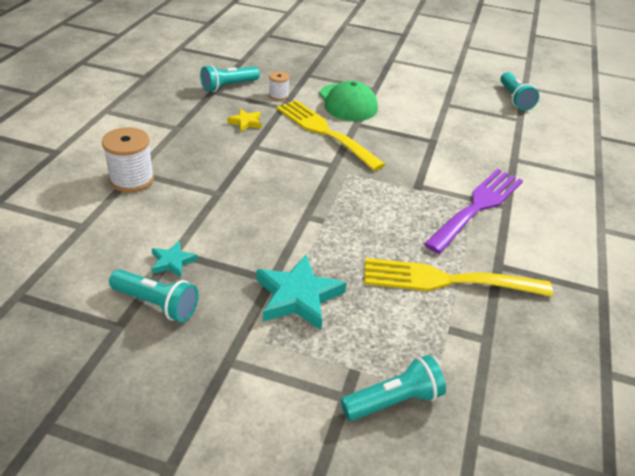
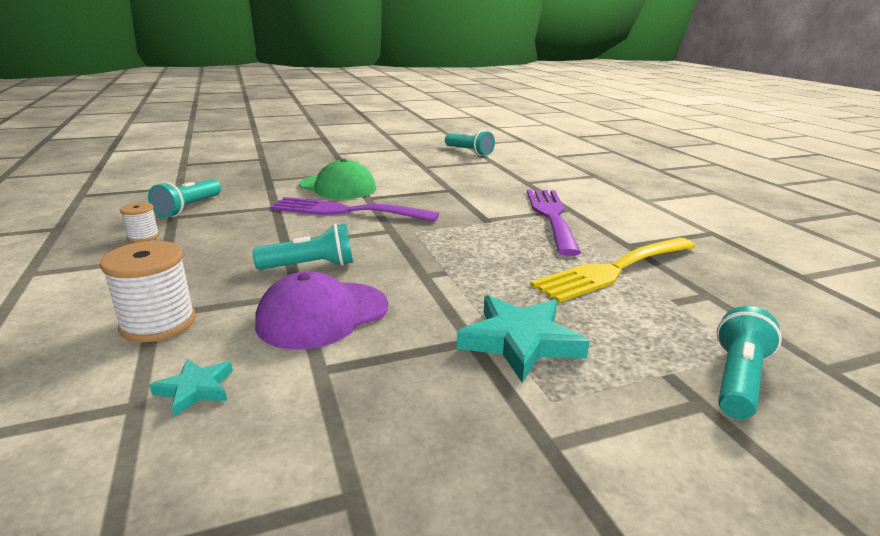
camera: 35 degrees left, 15 degrees down
(157, 304) = (373, 436): turquoise flashlight -> turquoise flashlight (310, 266)
(172, 262) = (331, 380): turquoise star -> turquoise star (195, 389)
(214, 216) = (323, 315): none -> purple cap
(246, 122) = (249, 228): yellow star -> none
(278, 95) = (258, 200): white spool -> white spool (143, 237)
(324, 132) = (346, 211): yellow fork -> purple fork

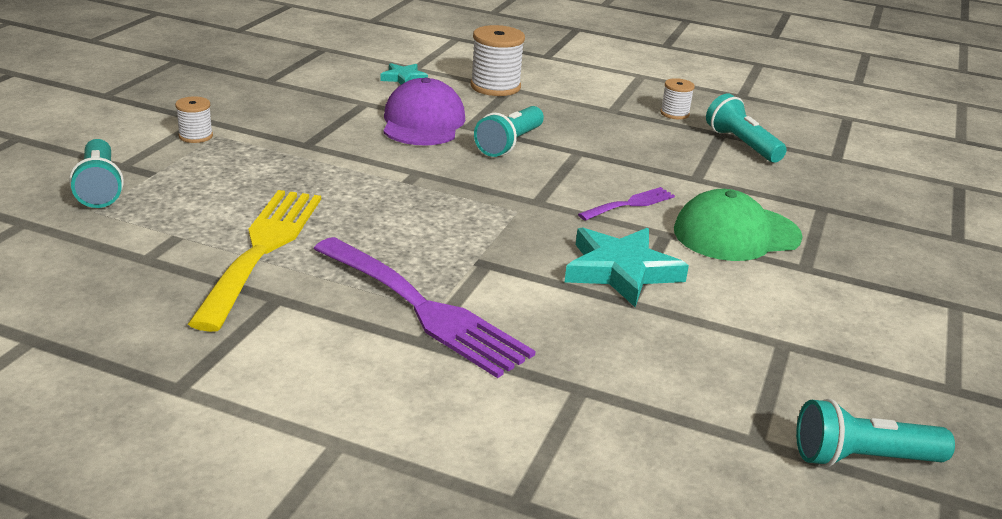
camera: 130 degrees right, 5 degrees up
(346, 211) = (630, 204): purple fork -> purple fork, size x0.49
(520, 341) = (273, 155): turquoise star -> turquoise star (621, 271)
(581, 411) = (196, 136): none -> white spool

